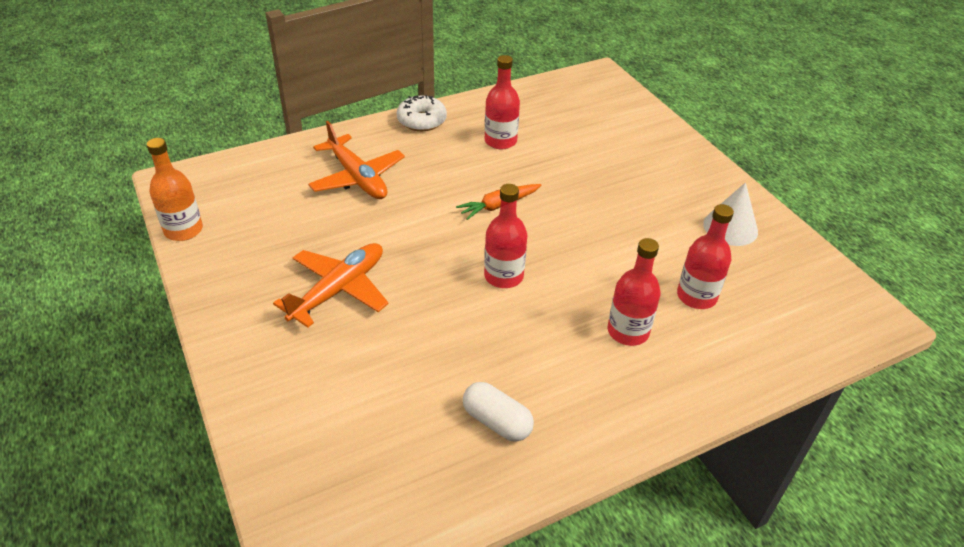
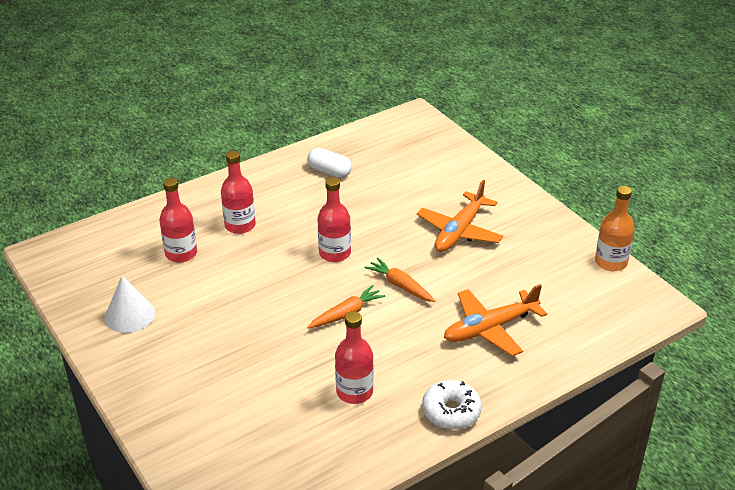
camera: 175 degrees right, 5 degrees down
(357, 177) = (490, 328): orange plane -> orange plane turned 75 degrees counterclockwise
(434, 228) = (400, 286): none -> orange carrot

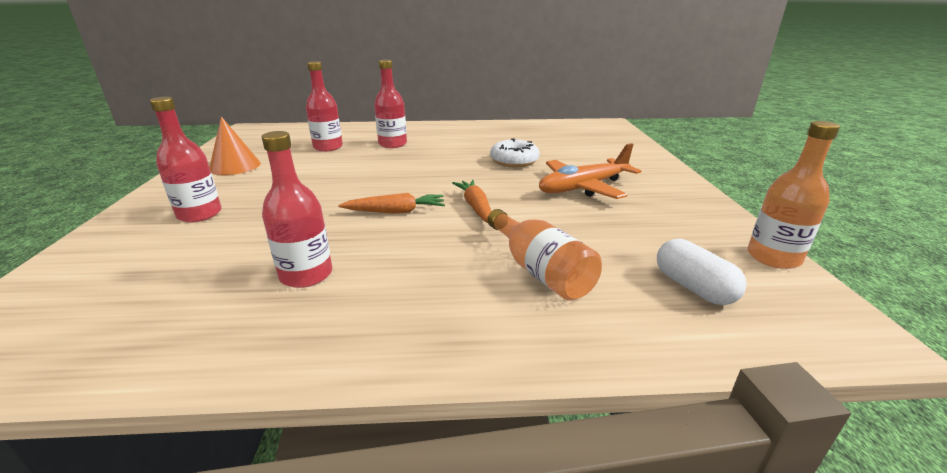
camera: 30 degrees right, 10 degrees down
(130, 315) = (235, 166): white cone -> orange cone
(329, 171) = (501, 134): white capsule -> white capsule (693, 287)
(335, 253) = (443, 173): red bottle -> red bottle (199, 214)
(451, 411) = (384, 343): white donut -> white donut (514, 161)
(490, 328) = (540, 271): orange plane -> orange bottle

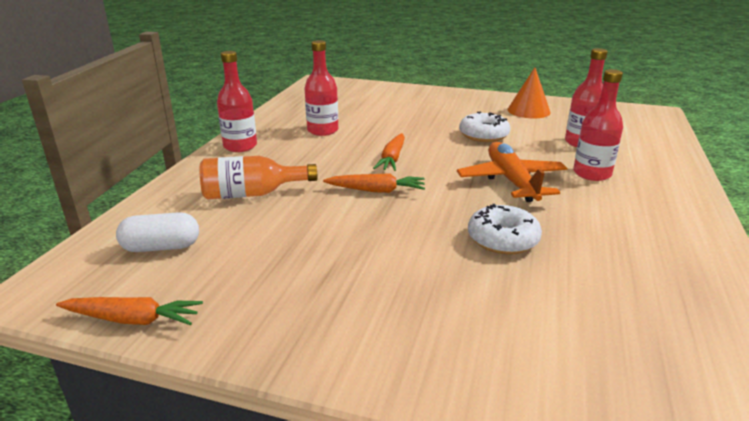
camera: 110 degrees right, 0 degrees up
(199, 214) = (430, 106): red bottle -> red bottle (240, 146)
(315, 179) = (483, 135): none -> white donut
(583, 187) = (385, 264): orange plane -> orange plane (511, 181)
(773, 257) = (133, 319): orange bottle -> orange carrot

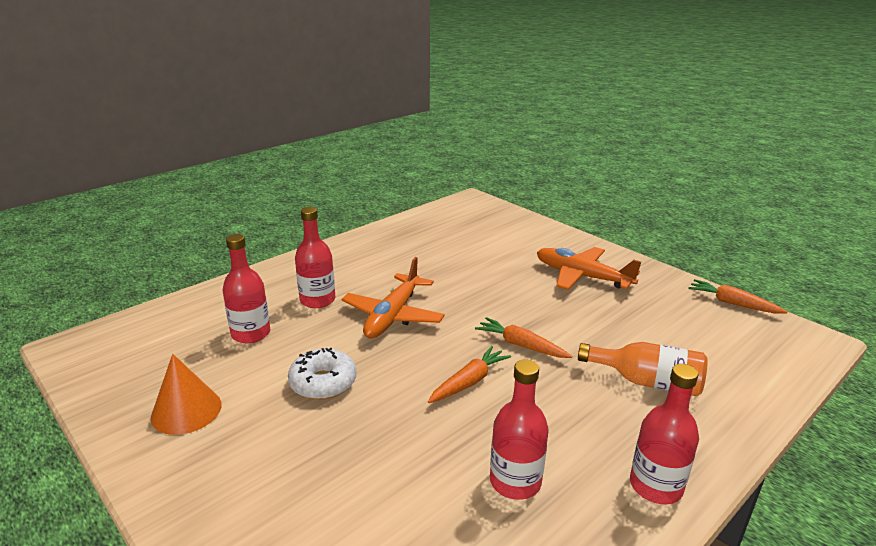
camera: 150 degrees left, 0 degrees up
(161, 247) = (729, 348): white capsule -> none
(368, 293) = (582, 276): none -> orange plane
(502, 239) = (468, 278): white donut -> none

